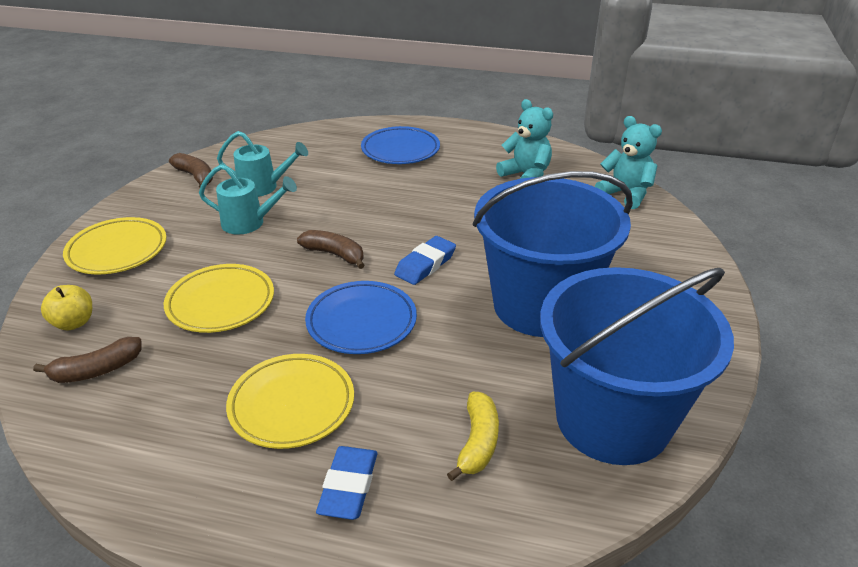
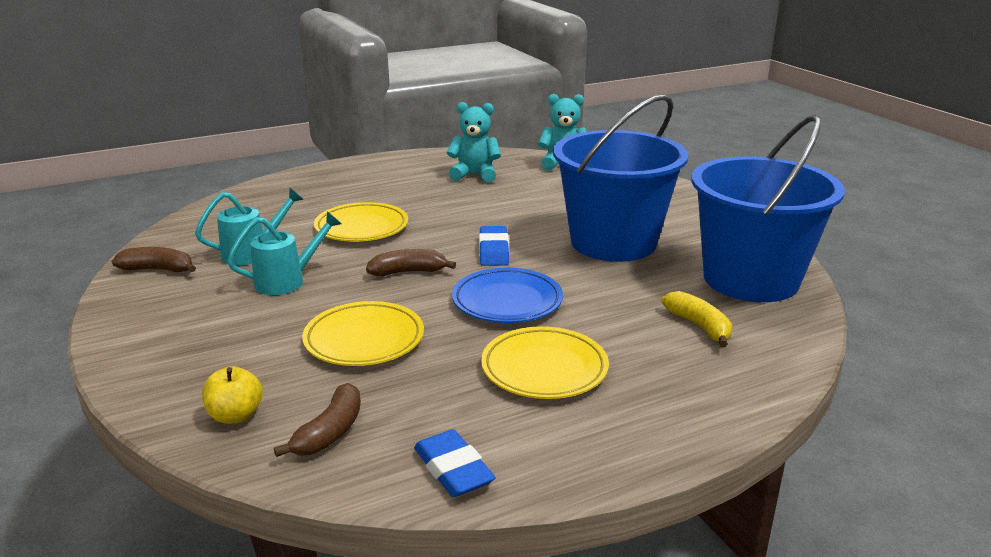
camera: 40 degrees left, 10 degrees down
(117, 251) = (177, 350): yellow plate -> yellow plate (362, 228)
(349, 486) = (664, 388): blue eraser -> blue eraser (453, 469)
(400, 150) = (340, 189): blue plate -> none

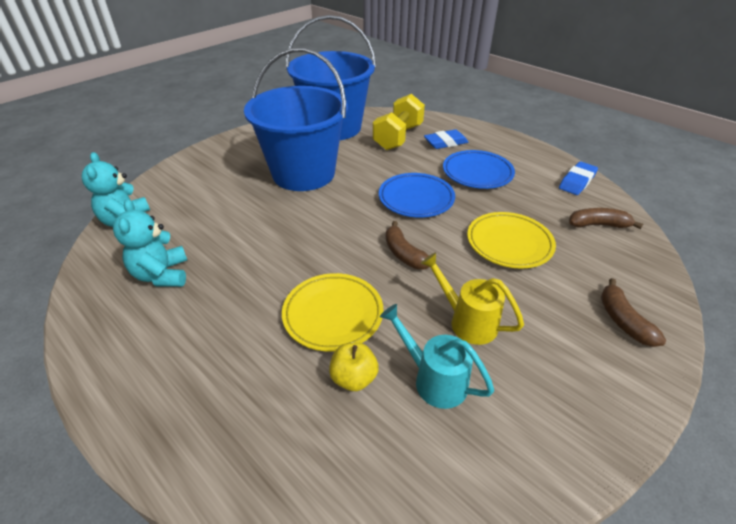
camera: 110 degrees left, 15 degrees up
(158, 269) = (523, 452): brown banana -> brown banana (623, 320)
(235, 415) = (629, 266): yellow apple -> yellow apple (354, 378)
(287, 281) = (467, 321): turquoise watering can -> yellow watering can
(493, 251) = (343, 221): blue eraser -> blue eraser (445, 143)
(544, 369) = (477, 173): yellow plate -> blue plate
(699, 326) = (398, 137): yellow banana -> yellow dumbbell

